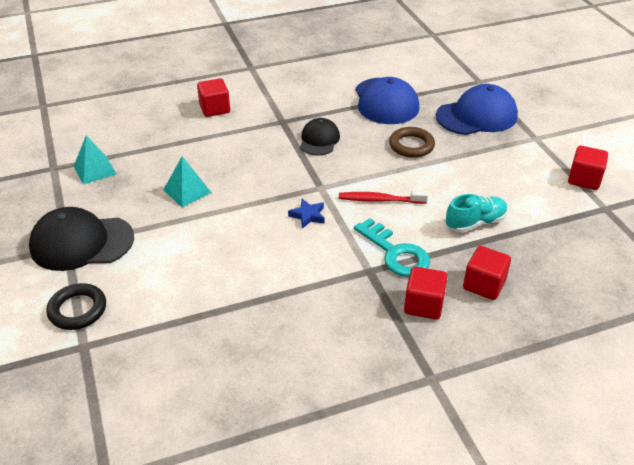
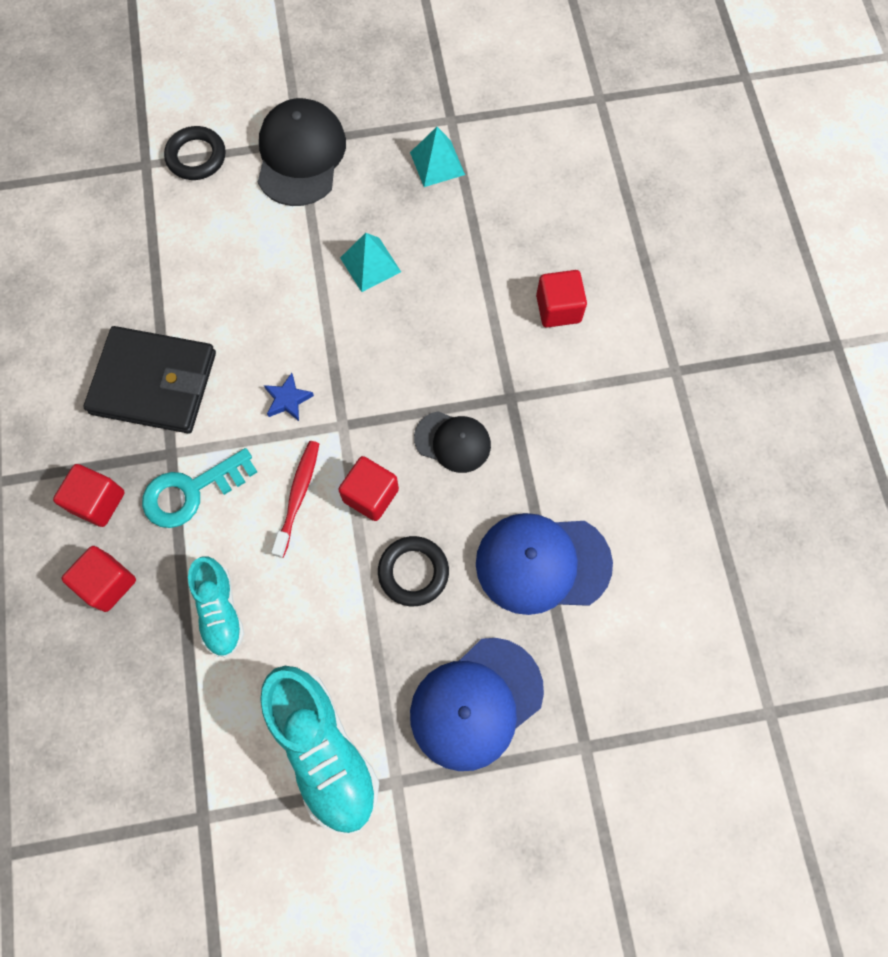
camera: 100 degrees right, 30 degrees up
(312, 292) = (154, 383): none -> black wallet
(411, 145) = (413, 572): brown ring -> black ring
(477, 116) = (476, 703): blue cap -> blue cap turned 60 degrees clockwise
(535, 166) = (323, 750): none -> turquoise shoe
(584, 179) = (274, 816): red cube -> red cube (371, 495)

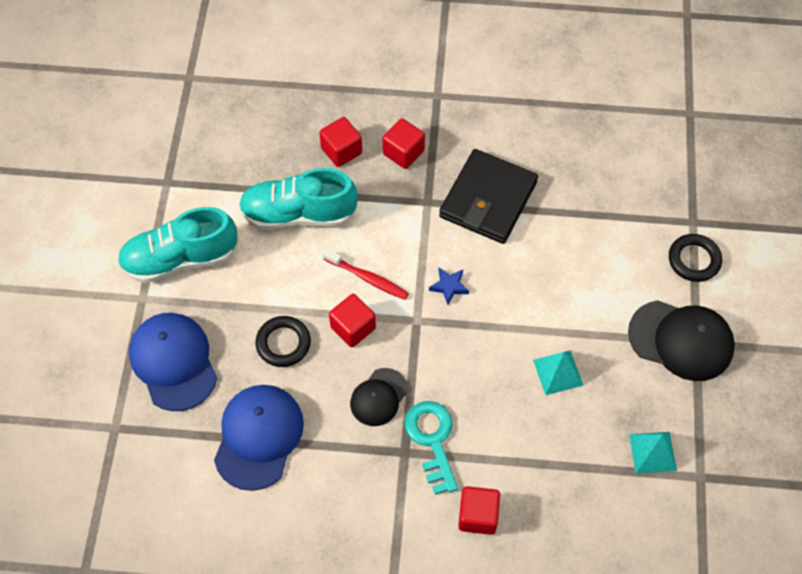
camera: 105 degrees right, 10 degrees down
(191, 491) = (393, 210): turquoise key -> turquoise key (432, 440)
(220, 611) = (298, 214): turquoise shoe -> turquoise shoe, size x1.66

